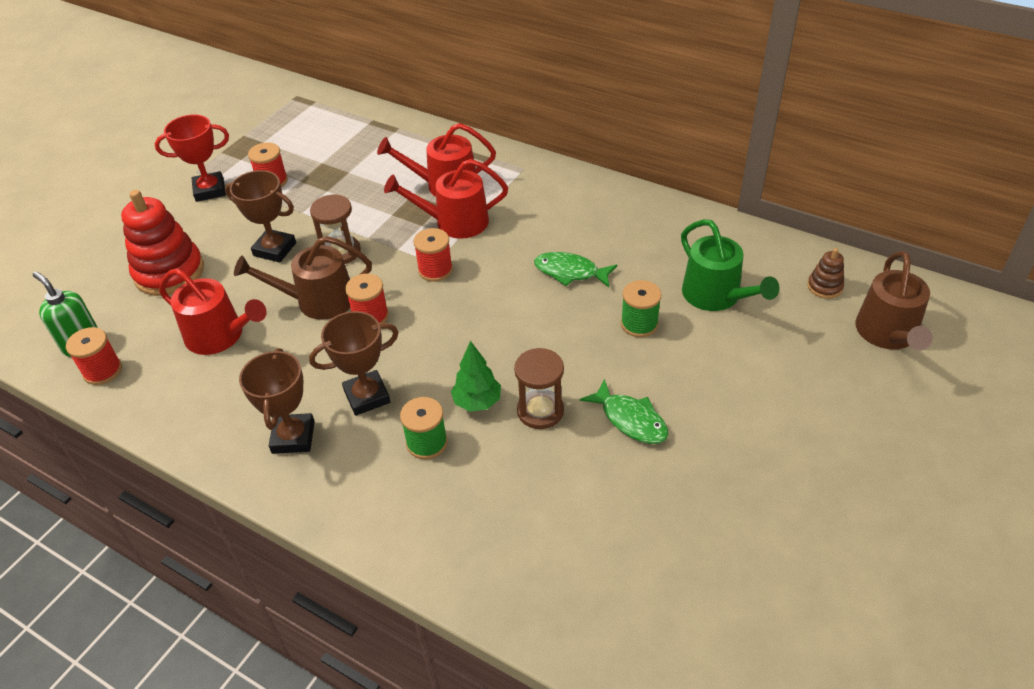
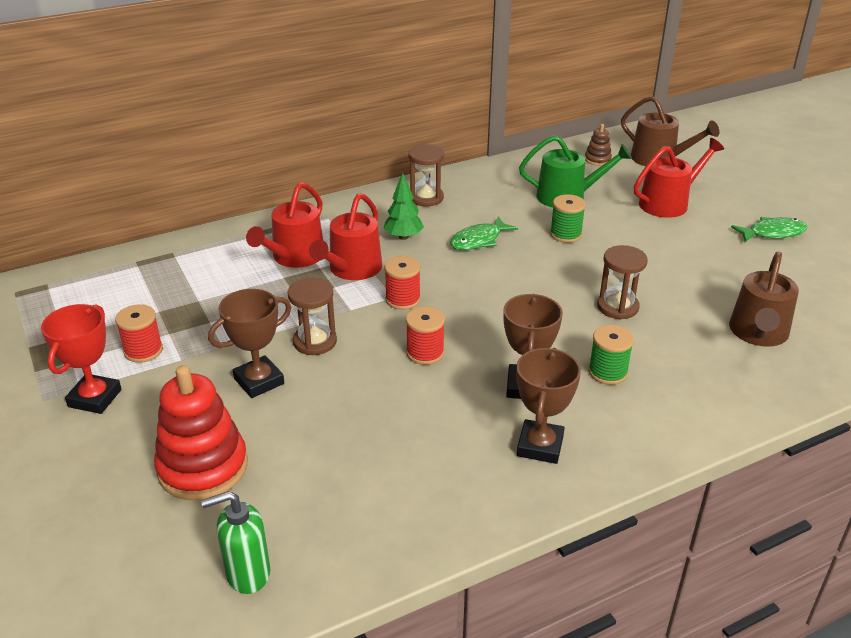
camera: 60 degrees left, 10 degrees down
(103, 371) = (314, 564): red spool -> none
(220, 336) = (351, 456): red watering can -> red watering can (668, 203)
(293, 437) = (540, 446): brown trophy -> brown trophy turned 75 degrees clockwise
(318, 301) = (369, 376): brown watering can -> brown watering can (758, 333)
(477, 402) = (583, 332): green tree -> green tree (403, 237)
(611, 208) = (426, 198): none -> brown hourglass
(630, 419) = (658, 273): green fish -> green fish (772, 233)

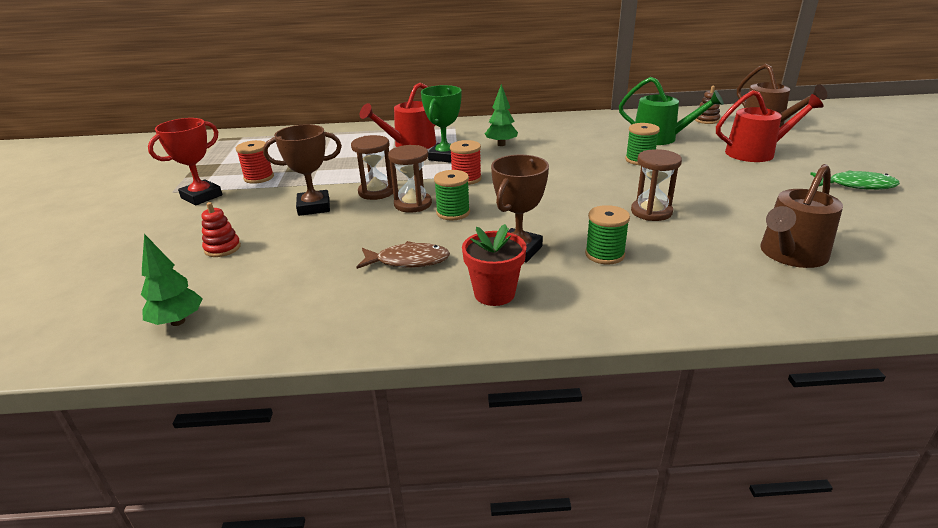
camera: 25 degrees right, 5 degrees down
(203, 467) = (222, 248): red stacking toy -> red stacking toy, size x0.47
(247, 573) = (177, 321): green soap dispenser -> green tree
(352, 269) = (445, 156): red watering can -> green trophy
(425, 353) = (453, 213): red spool -> green spool
(426, 198) = (539, 126): brown hourglass -> brown hourglass (413, 204)
(428, 429) = (408, 261): none -> brown fish
(479, 240) = (560, 154): green fish -> none
(540, 446) = (494, 293): brown trophy -> red flower pot

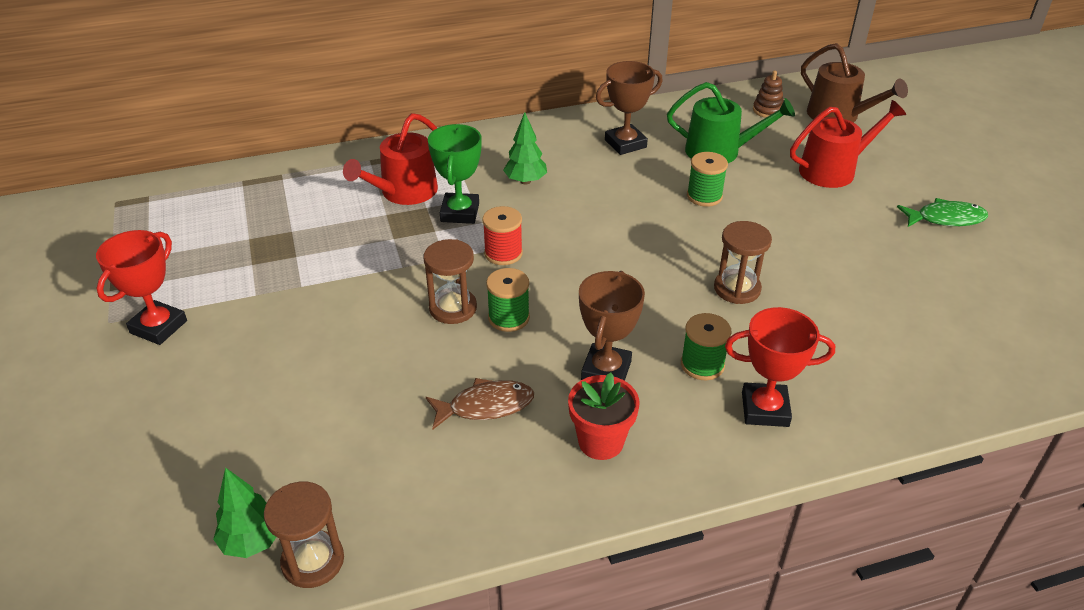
camera: 15 degrees left, 10 degrees up
(222, 248) = (242, 417): red stacking toy -> none
(259, 178) = (221, 280): red spool -> none
(314, 207) = (326, 329): brown trophy -> brown trophy (625, 144)
(376, 192) = (396, 291): brown hourglass -> brown hourglass (313, 561)
(654, 289) = (765, 409): none -> red trophy
(790, 254) = (890, 339): brown watering can -> none

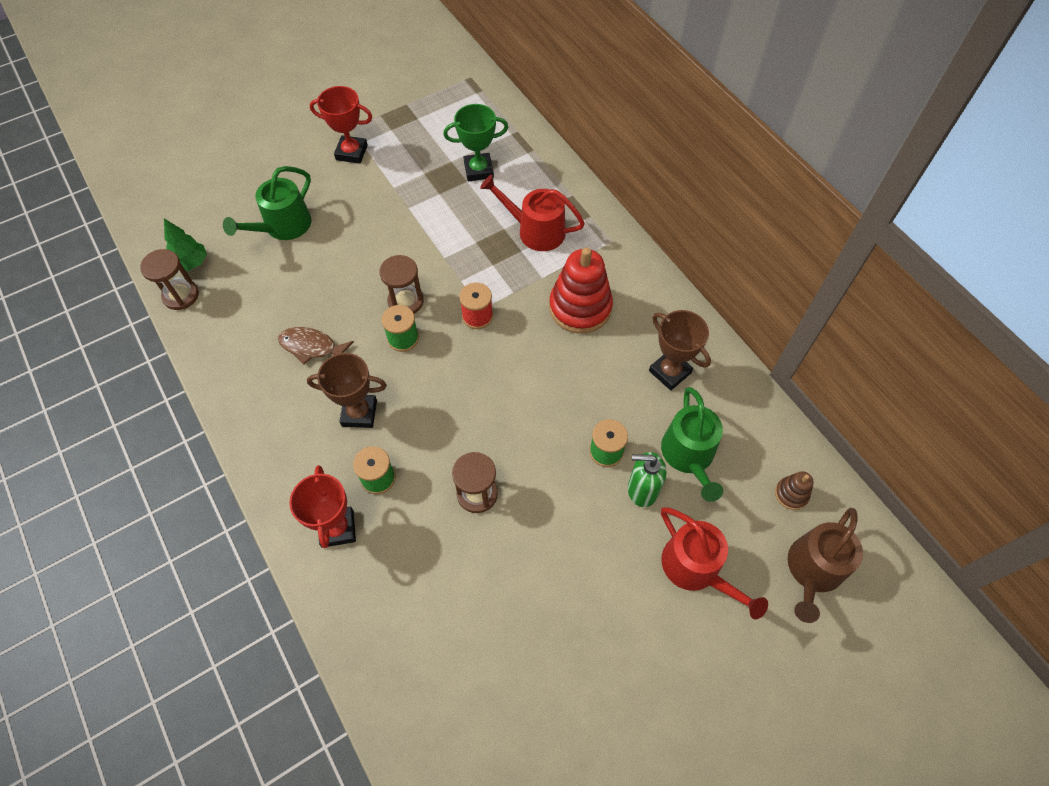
camera: 75 degrees right, 20 degrees up
(249, 416) = (283, 226): none -> green watering can
(460, 212) = (521, 274): green trophy -> green trophy (478, 170)
(485, 406) = (312, 347): brown fish -> brown fish turned 135 degrees clockwise
(525, 181) = (580, 307): green tree -> red stacking toy
(601, 442) = (289, 423): red flower pot -> none
(750, 183) = (642, 490): none -> green soap dispenser
(945, 219) = (645, 688): green fish -> none

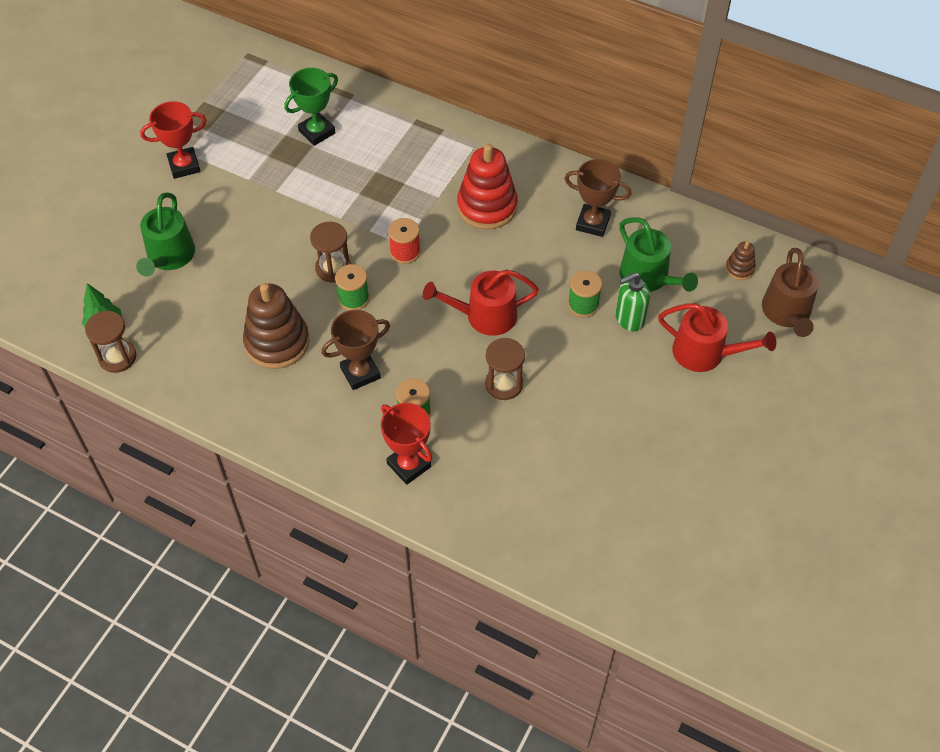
camera: 30 degrees left, 5 degrees down
(312, 347) = (277, 342): brown fish -> brown stacking toy
(535, 231) = (405, 161): red watering can -> red watering can (485, 316)

